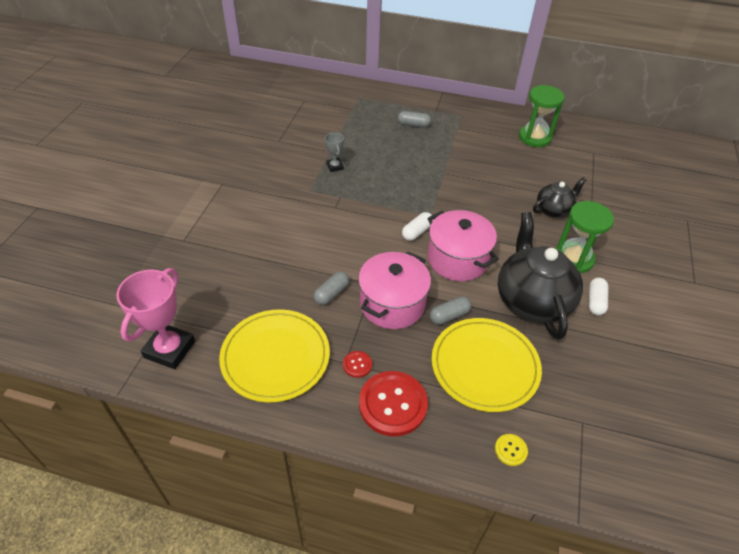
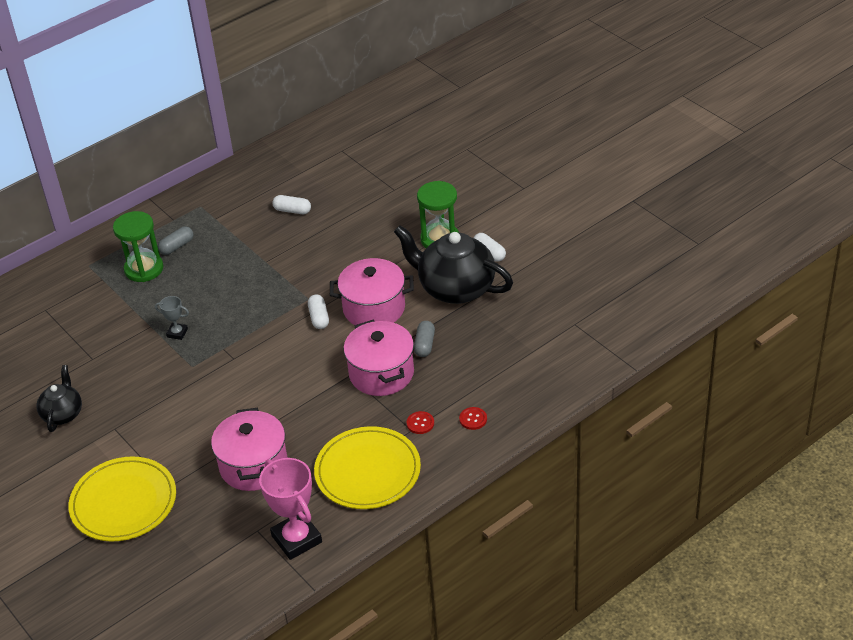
camera: 50 degrees left, 5 degrees down
(234, 277) = (253, 465): none -> pink pot
(331, 293) = (334, 407): grey capsule -> none
(393, 404) = (473, 419): red button -> red button, size x0.45
(485, 366) = (487, 349): yellow plate -> yellow plate (123, 502)
(506, 160) = (292, 210): none -> white capsule
(510, 450) = (562, 374): yellow button -> none
(534, 138) = (284, 175): green hourglass -> green hourglass (144, 269)
(553, 209) = (379, 218): black teapot -> black teapot (63, 414)

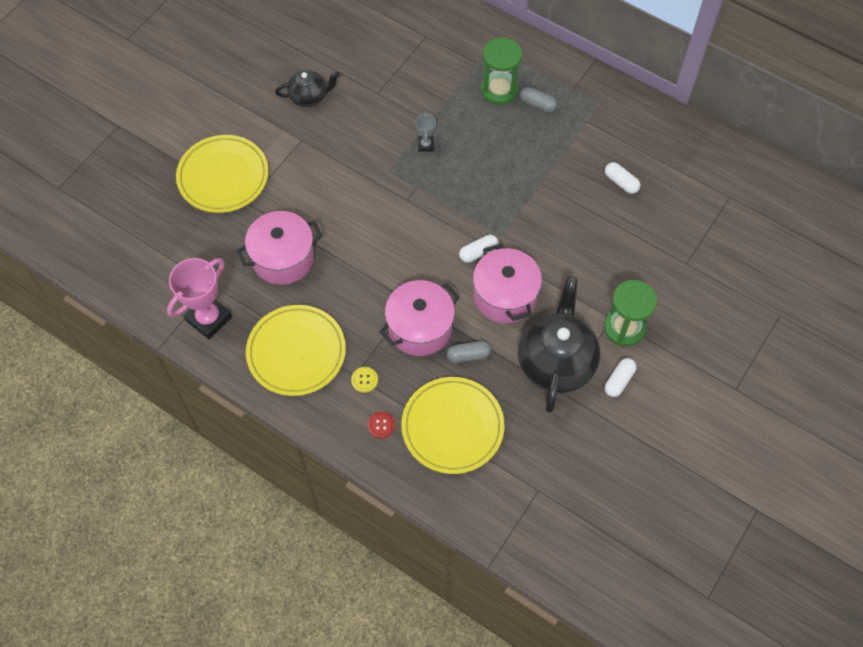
camera: 70 degrees right, 20 degrees up
(292, 210) = (621, 182): white capsule -> white capsule turned 45 degrees counterclockwise
(420, 423) = (364, 380): red button -> yellow button
(493, 369) = (452, 426): none -> yellow plate

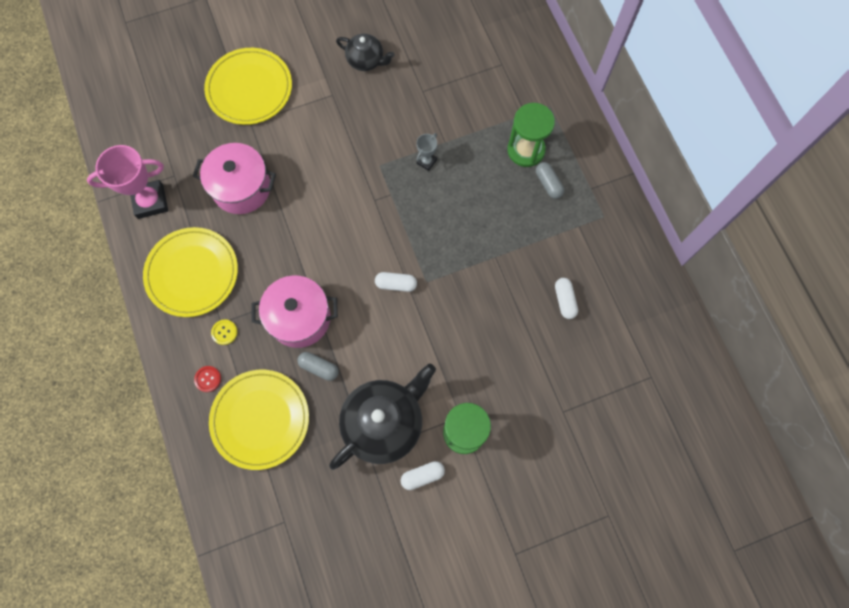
camera: 35 degrees right, 10 degrees up
(505, 296) = (387, 337): pink pot -> none

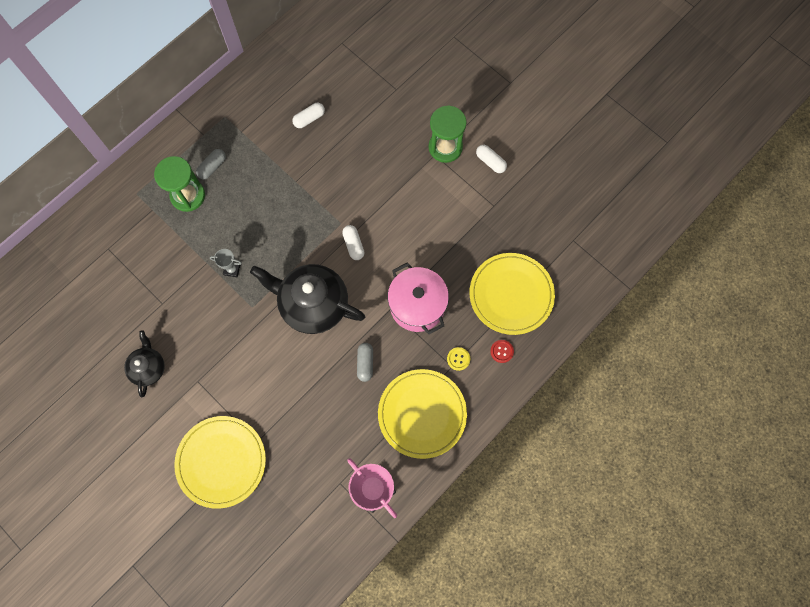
camera: 115 degrees left, 0 degrees up
(241, 188) = (325, 414): pink pot -> none
(319, 367) = (449, 271): grey capsule -> grey capsule (365, 363)
(384, 422) = (466, 204): black teapot -> black teapot (313, 304)

